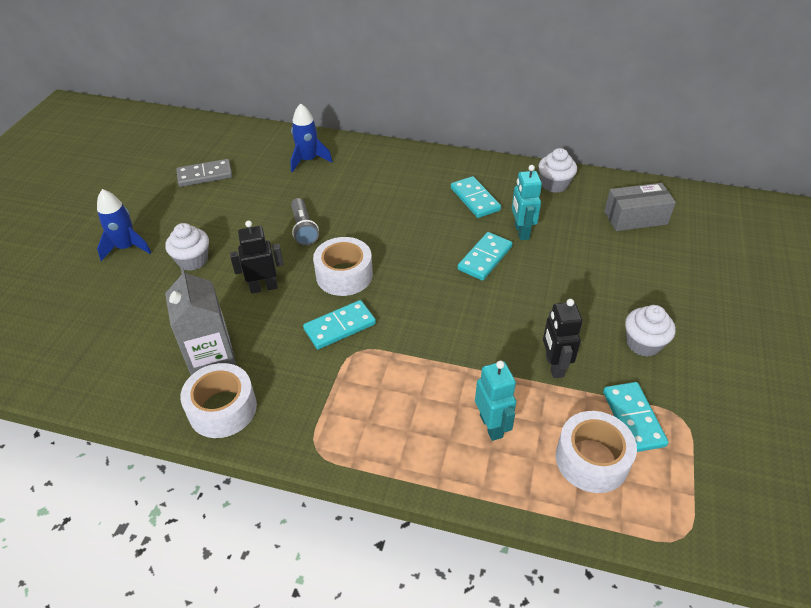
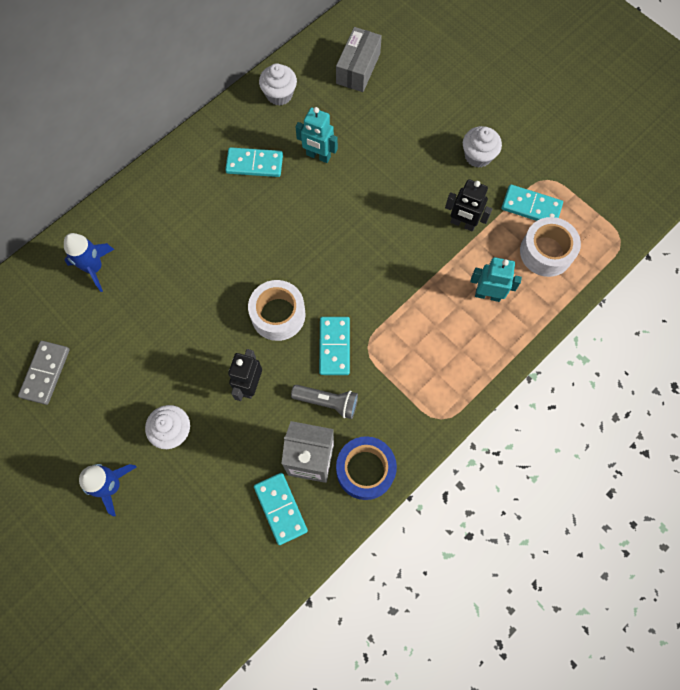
camera: 60 degrees left, 25 degrees up
(222, 409) = (365, 470): white tape -> blue tape
(304, 229) = (196, 319): grey flashlight -> grey flashlight (327, 402)
(484, 258) = (329, 200): turquoise domino -> turquoise domino (280, 508)

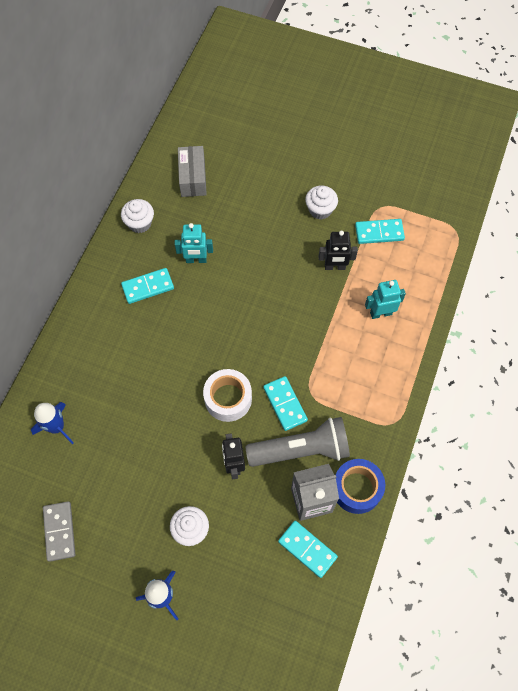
camera: 25 degrees left, 5 degrees down
(327, 402) = (301, 449): grey flashlight -> grey flashlight, size x1.79
(546, 252) = (407, 262): white tape -> none

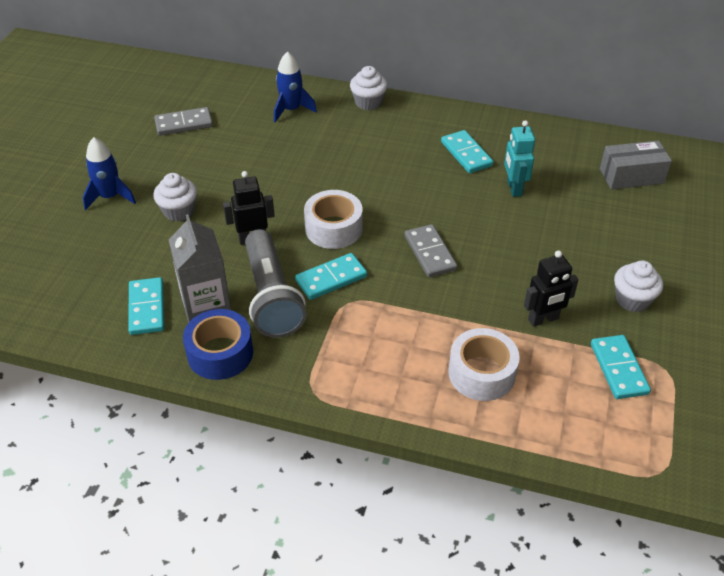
camera: 85 degrees right, 20 degrees down
(140, 223) = (549, 140): white cupcake -> white cupcake (368, 102)
(263, 330) = (430, 253): none -> grey domino
(307, 549) = (146, 308): turquoise domino -> turquoise domino turned 45 degrees counterclockwise
(335, 267) = (543, 319): black robot -> black robot turned 105 degrees counterclockwise
(380, 313) = (481, 373): turquoise robot -> white tape

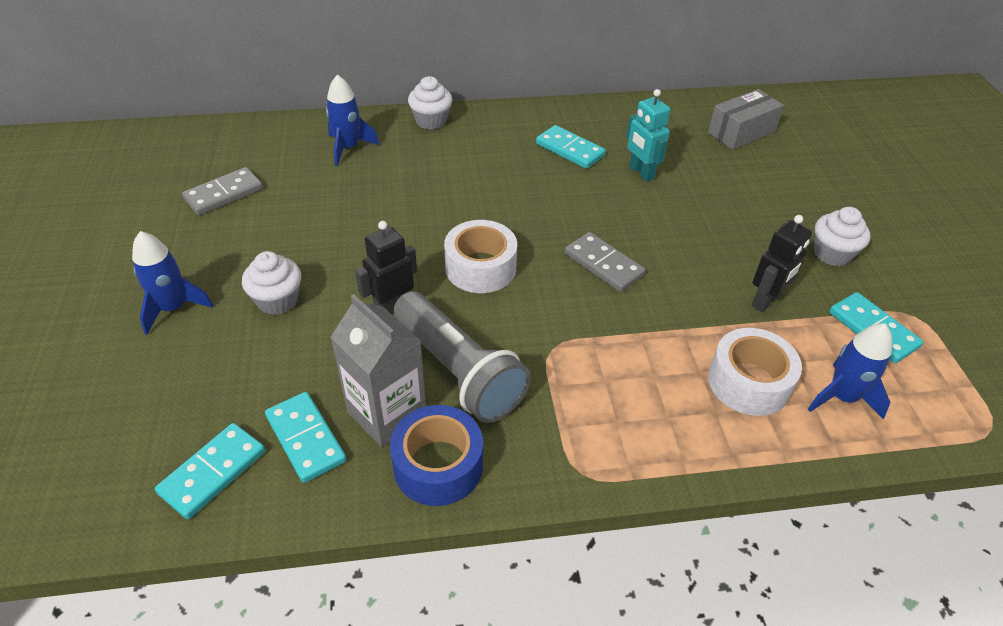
camera: 25 degrees left, 0 degrees up
(331, 279) = (515, 327): turquoise domino -> turquoise domino (213, 472)
(549, 408) = (842, 397): none -> blue rocket

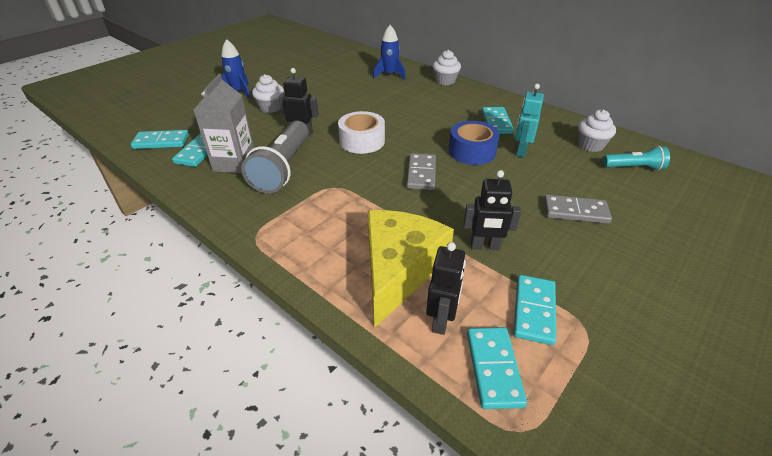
camera: 50 degrees right, 5 degrees down
(224, 194) = (316, 68): grey domino -> grey domino (575, 211)
(438, 465) = (217, 191): blue tape -> blue tape (472, 151)
(741, 132) = (634, 167): grey box -> turquoise flashlight
(748, 382) = (399, 269): white tape -> yellow cheese
(832, 254) = (583, 257): white cupcake -> white cupcake (590, 145)
(842, 397) = (441, 320): blue rocket -> black robot
(920, 401) = (493, 368): none -> turquoise domino

